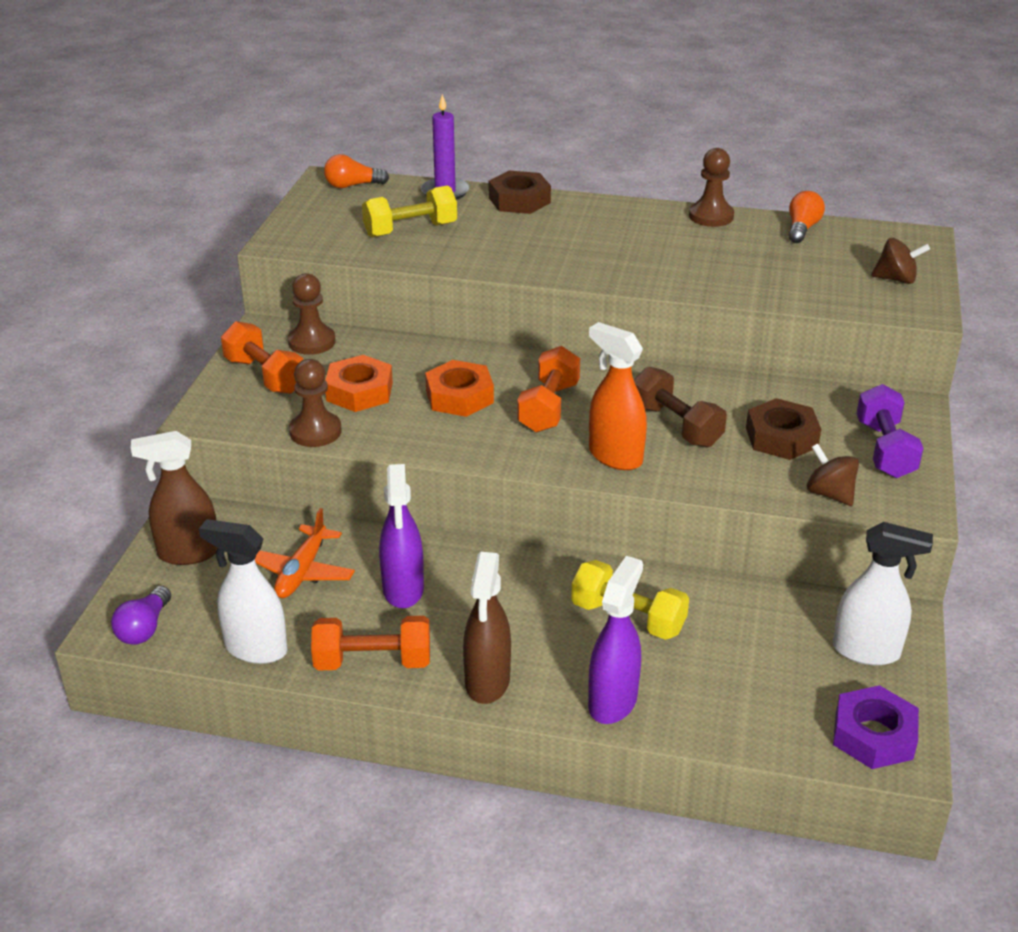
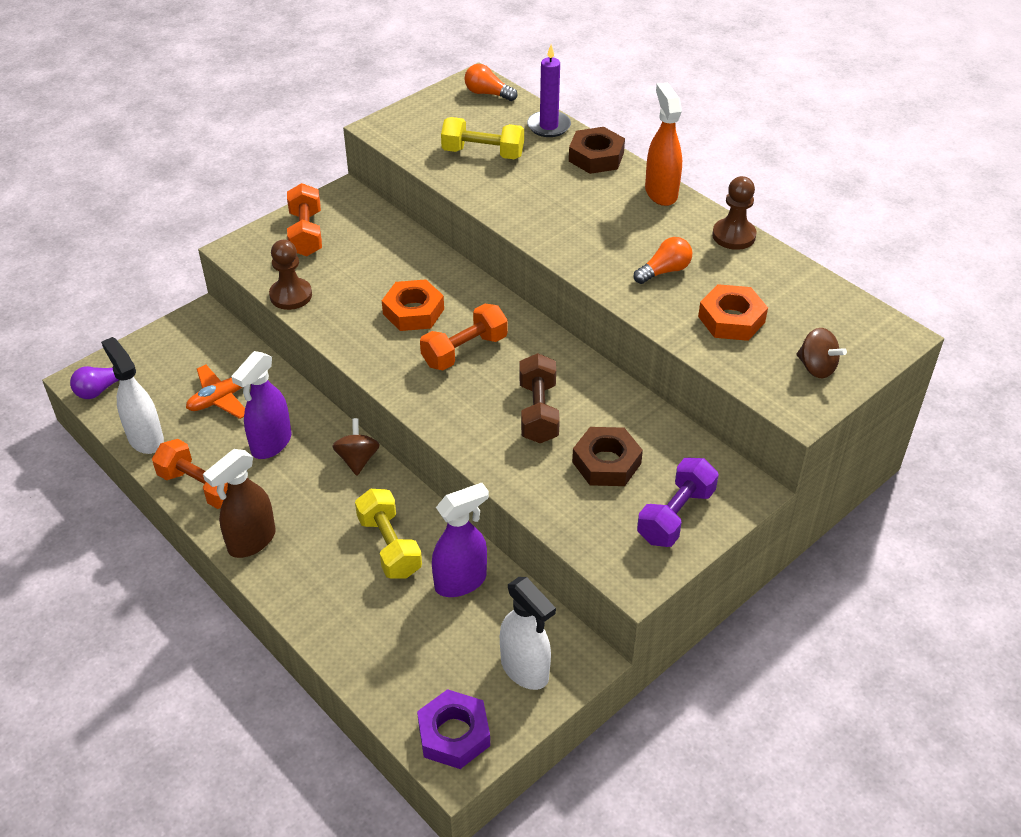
camera: 35 degrees right, 10 degrees up
(188, 553) = (174, 347): brown spray bottle -> none
(312, 342) = (365, 218): brown pawn -> none
(359, 391) = (352, 275): orange nut -> orange nut (731, 319)
(613, 701) = (312, 602): purple spray bottle -> purple spray bottle (461, 581)
(615, 456) = (464, 416): orange spray bottle -> orange spray bottle (661, 193)
(802, 229) = (798, 281): orange light bulb -> orange light bulb (664, 271)
(829, 494) = (584, 530): brown spinning top -> brown spinning top (357, 459)

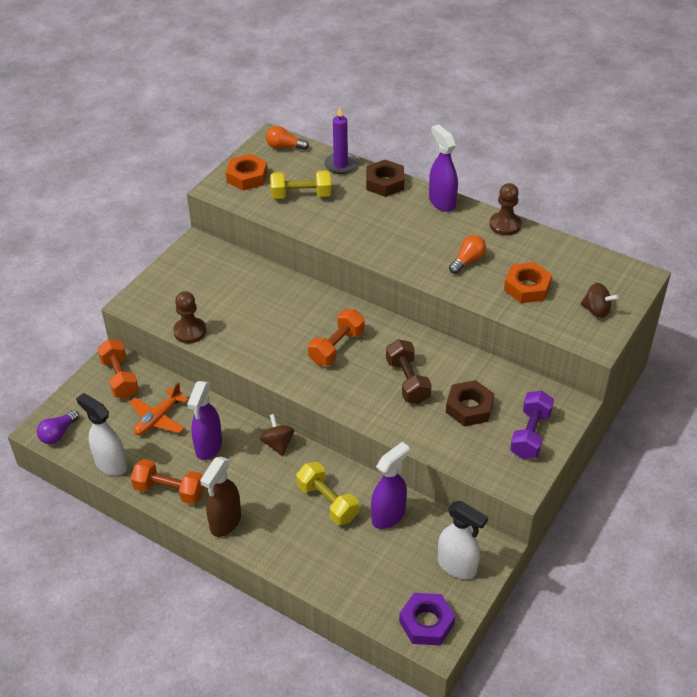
camera: 15 degrees left, 0 degrees up
(306, 233) = (180, 281): orange dumbbell -> orange dumbbell (120, 378)
(413, 311) = (287, 325): orange nut -> orange nut (247, 177)
(661, 193) = (442, 202): orange spray bottle -> purple spray bottle

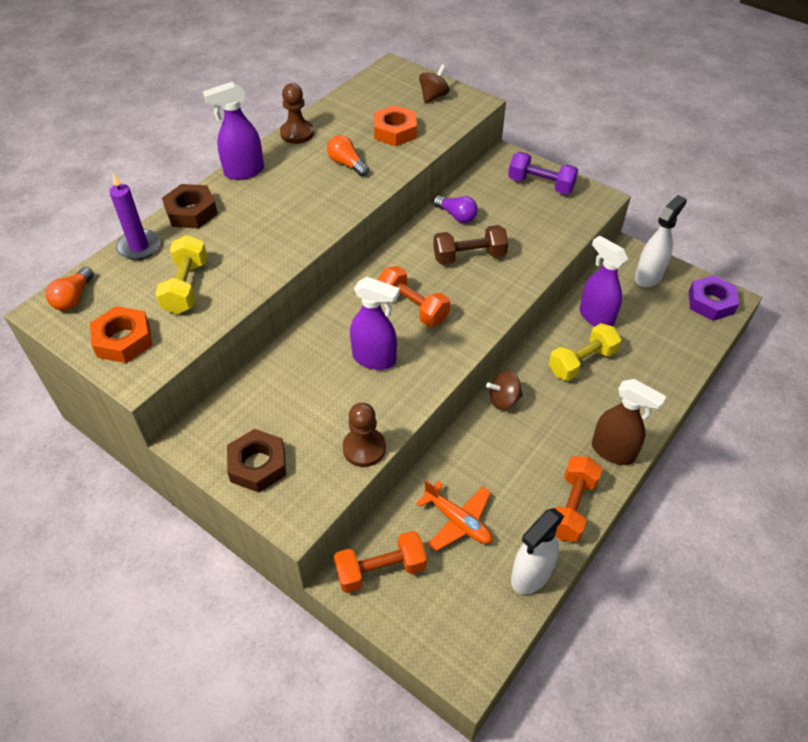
camera: 85 degrees left, 5 degrees up
(58, 434) = (476, 647): purple light bulb -> purple light bulb (456, 216)
(208, 447) = (505, 466): purple spray bottle -> purple spray bottle (374, 359)
(469, 408) = (507, 218): brown nut -> brown nut (258, 465)

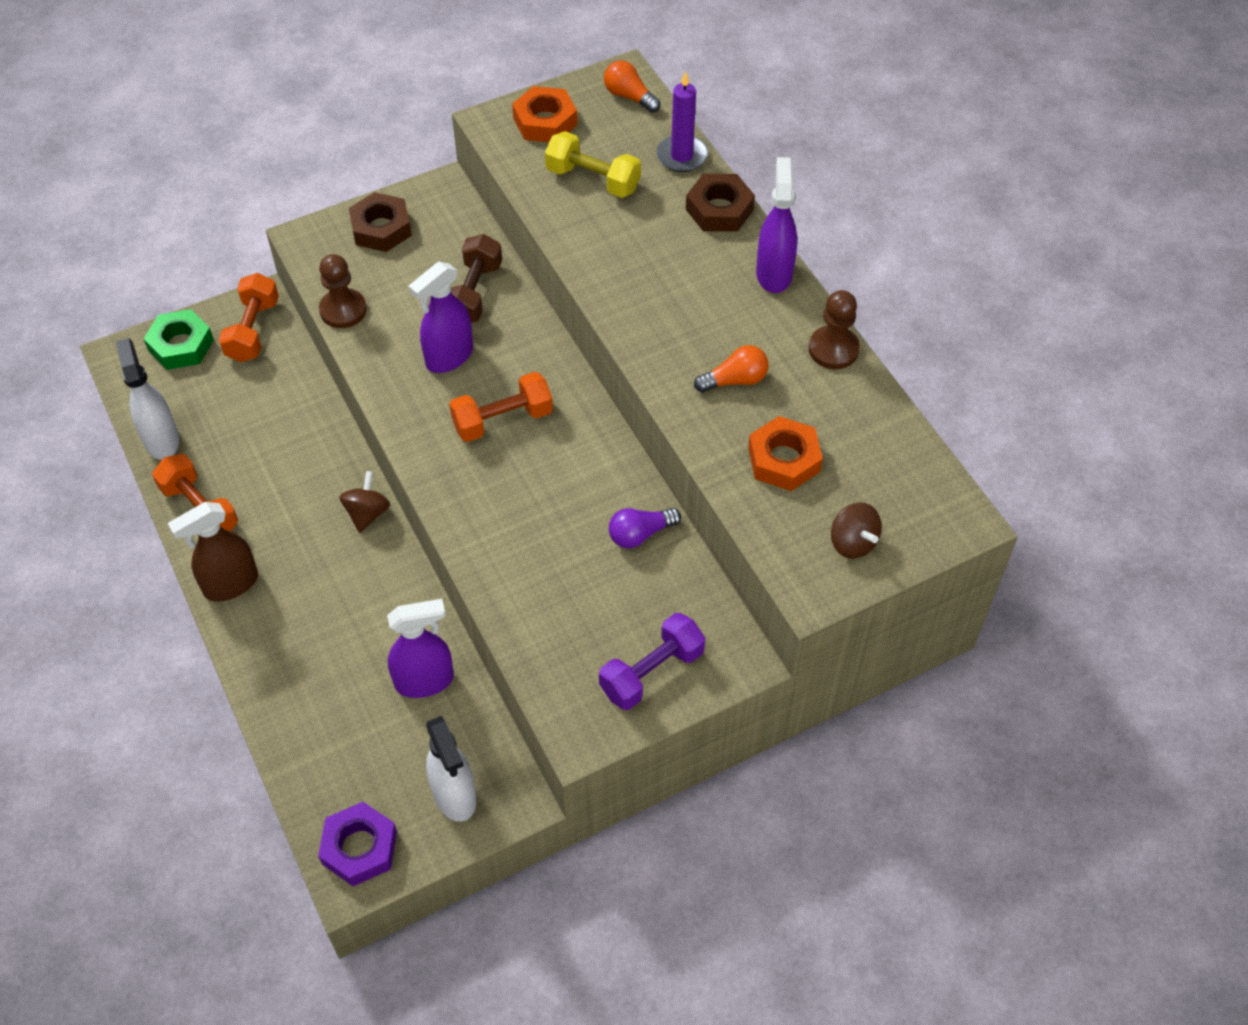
camera: 115 degrees right, 5 degrees up
(427, 622) = (181, 345): none -> green nut
(457, 521) = (256, 407): orange plane -> none
(469, 256) = (553, 513): brown dumbbell -> brown dumbbell (473, 293)
(582, 362) = (366, 623): yellow dumbbell -> none

